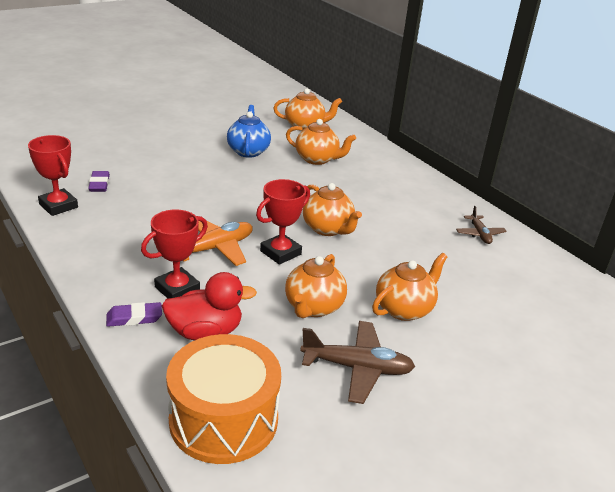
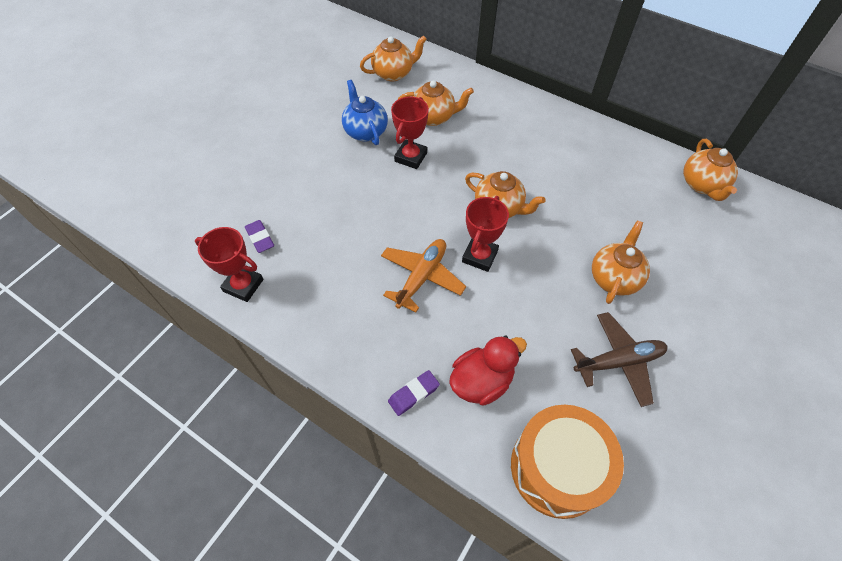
camera: 20 degrees left, 25 degrees up
(177, 289) = (425, 342): red trophy -> red trophy (411, 157)
(313, 307) = (546, 310): orange teapot -> orange teapot (702, 185)
(479, 234) = (620, 160): brown plane -> none

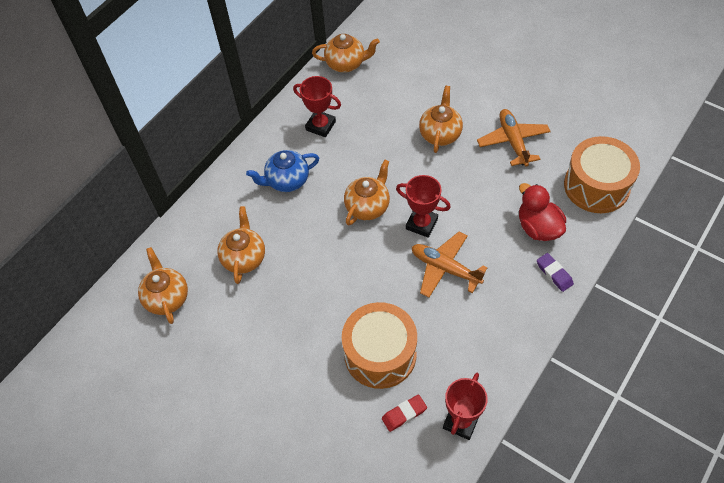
camera: 85 degrees left, 0 degrees up
(260, 238) = (404, 414): purple eraser -> red eraser
(325, 219) = (380, 354): none -> orange drum
(365, 131) = (259, 323): blue teapot -> blue teapot (287, 181)
(411, 157) = (300, 278): red trophy -> red trophy (320, 126)
(614, 278) = (440, 134): orange teapot -> orange teapot turned 75 degrees clockwise
(618, 362) = (513, 141): brown plane -> orange plane

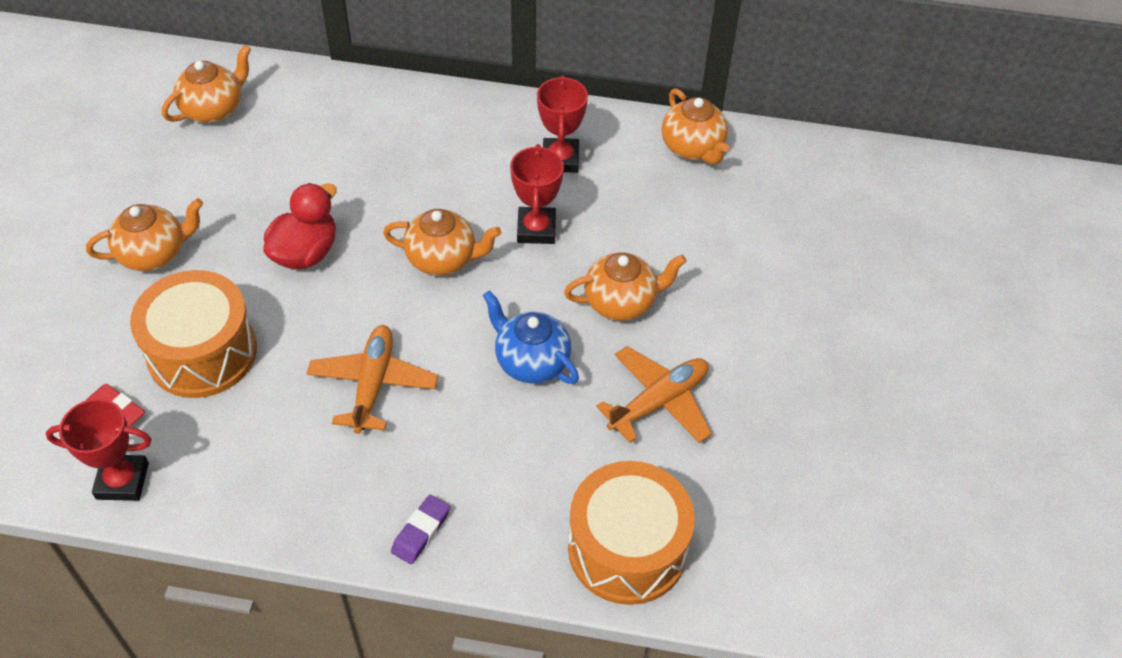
camera: 60 degrees right, 5 degrees down
(244, 258) = (301, 159): orange teapot -> orange teapot (154, 254)
(287, 181) = (445, 157): blue teapot -> blue teapot (531, 361)
(421, 224) = (440, 331): red trophy -> red trophy (536, 229)
(538, 227) = (501, 485): red duck -> red duck (305, 253)

